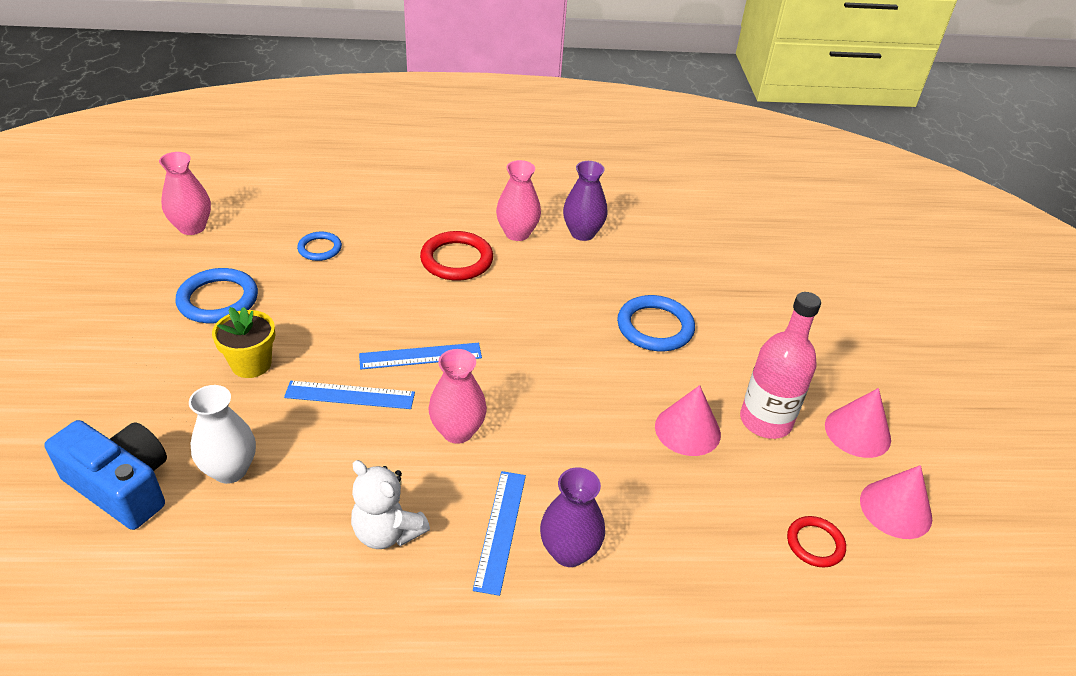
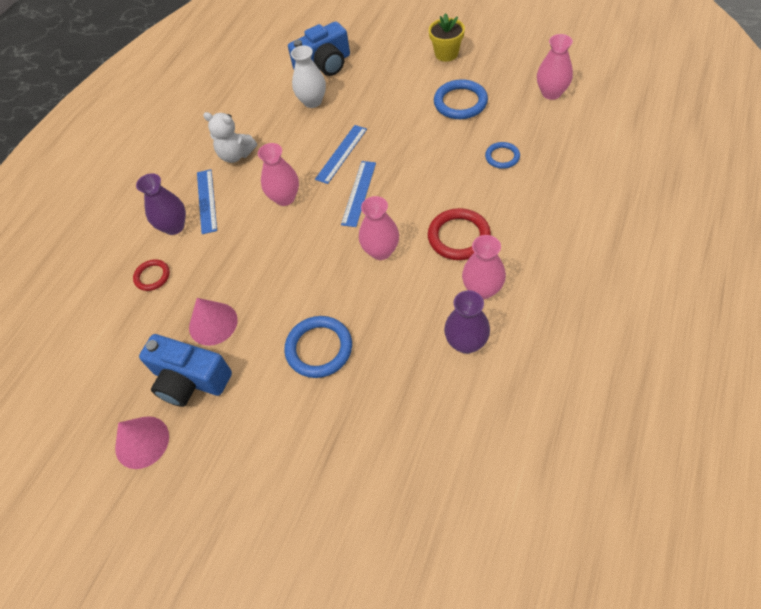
camera: 125 degrees right, 15 degrees up
(251, 364) = (390, 114): yellow flower pot -> yellow flower pot (446, 54)
(387, 532) = (236, 155): white teddy bear -> white teddy bear turned 135 degrees counterclockwise
(501, 530) = (206, 201): blue ruler -> blue ruler turned 45 degrees clockwise
(504, 313) = (381, 251): none -> pink vase
(765, 421) = (190, 380): pink bottle -> blue camera
(815, 544) = (92, 354): red ring -> red ring (152, 276)
(895, 509) = (76, 422): pink cone -> none

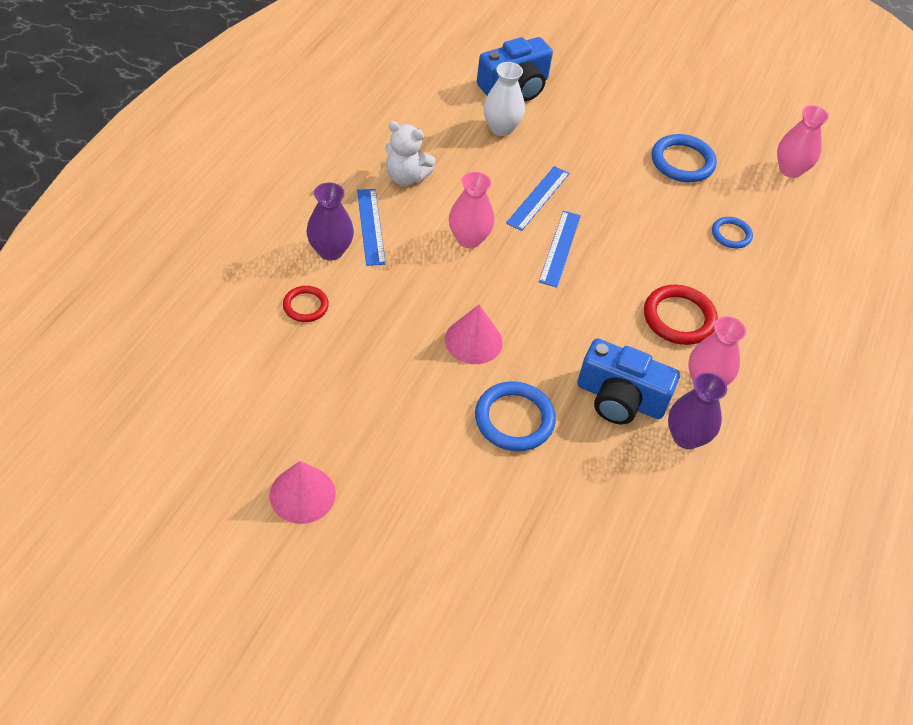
camera: 10 degrees left, 5 degrees down
(190, 380) = (358, 432): blue camera -> blue camera (620, 398)
(213, 323) = (384, 372): pink cone -> pink cone (473, 341)
(381, 251) = (587, 320): pink vase -> none
(446, 54) = (666, 100): yellow flower pot -> none

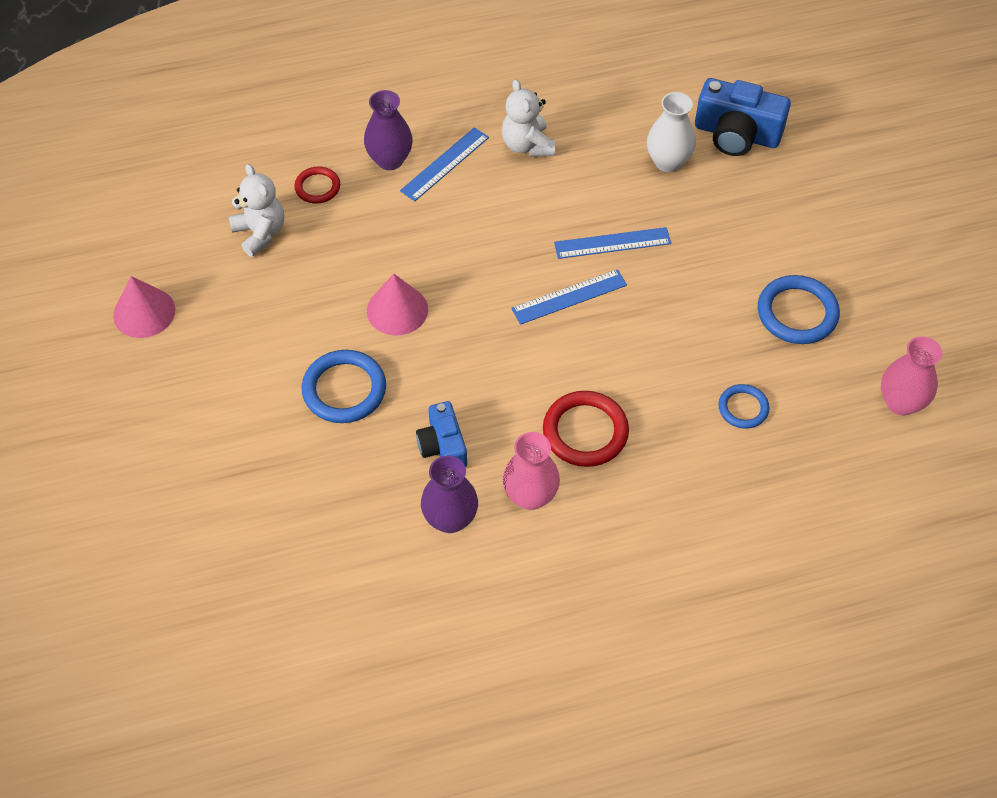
camera: 55 degrees right, 5 degrees up
(309, 368) = (260, 233): none -> white teddy bear
(469, 239) = (506, 232): pink vase -> none
(620, 398) = (443, 446): blue camera -> blue camera, size x0.63

